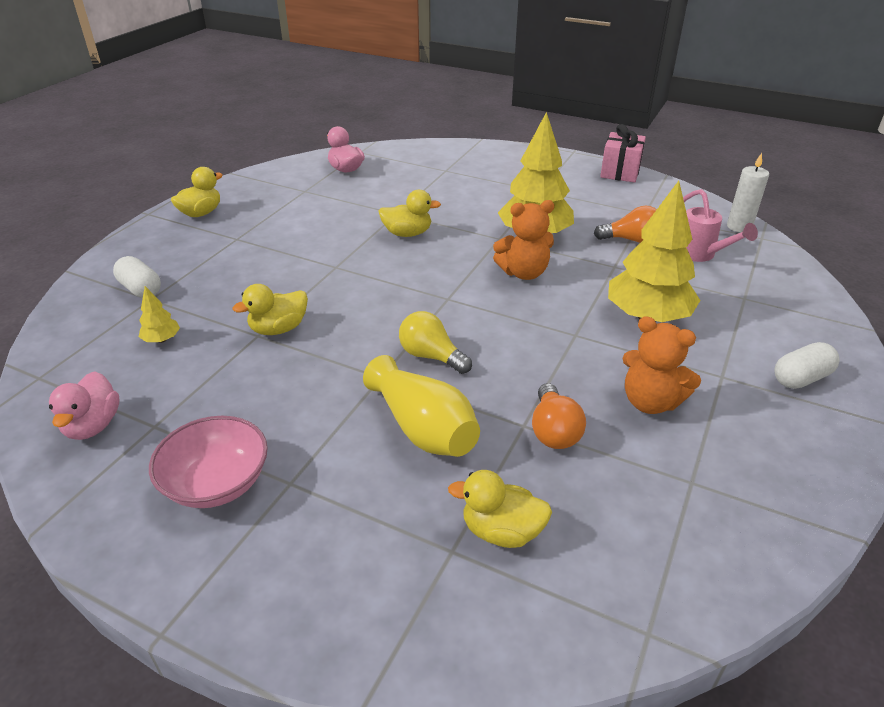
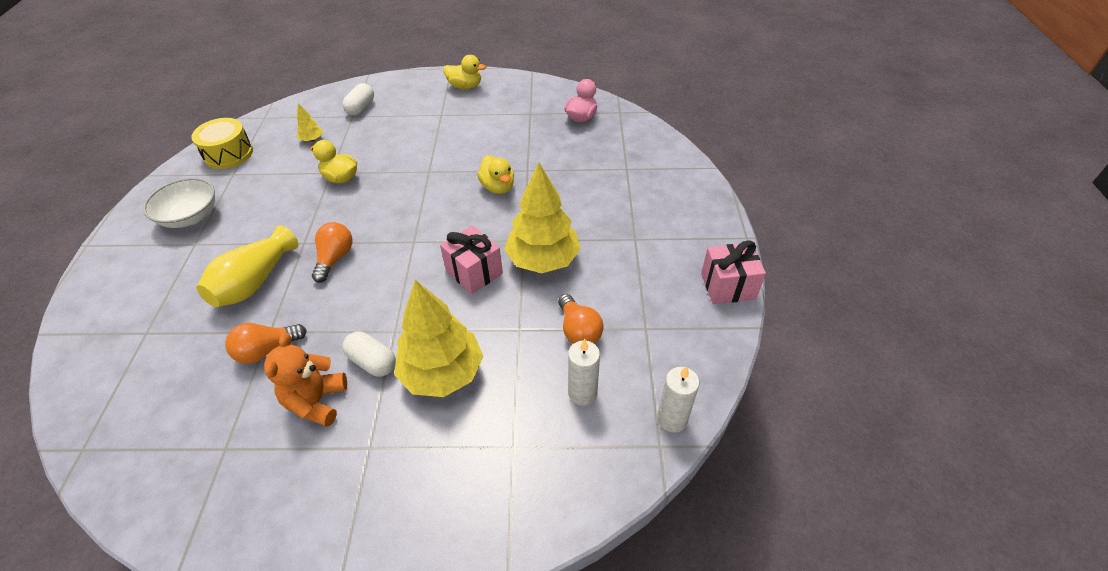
camera: 65 degrees right, 10 degrees up
(93, 425) = (228, 154): pink duck -> yellow drum
(217, 483) = (190, 217): pink bowl -> white bowl
(431, 356) = (335, 258): yellow light bulb -> orange light bulb
(501, 531) = (163, 351): yellow duck -> none
(523, 273) = (474, 272): orange teddy bear -> pink gift
(700, 255) = (582, 393): pink watering can -> white candle
(801, 378) = (386, 516): white capsule -> white capsule (372, 362)

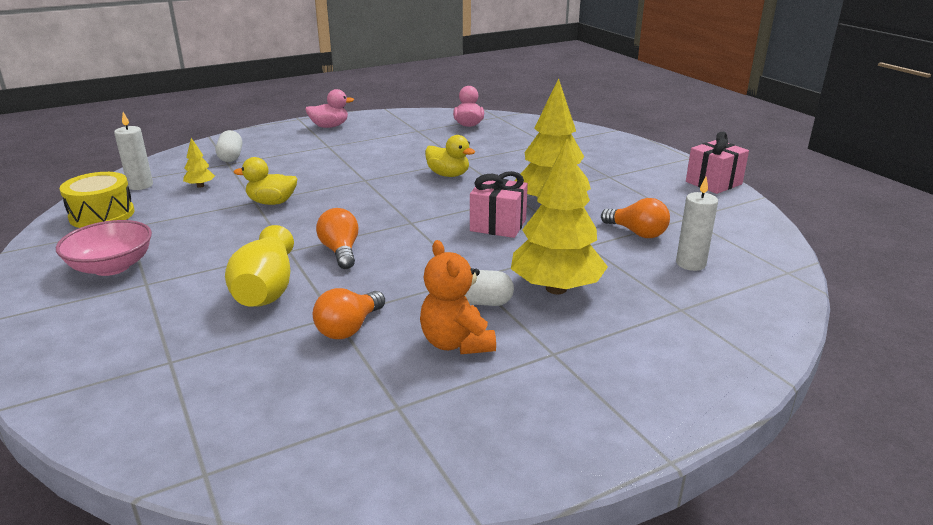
camera: 30 degrees left, 20 degrees down
(190, 217) = (112, 267): white bowl -> pink bowl
(465, 86) = (329, 126): yellow duck -> pink duck
(672, 419) = (775, 256): white candle -> white candle (140, 185)

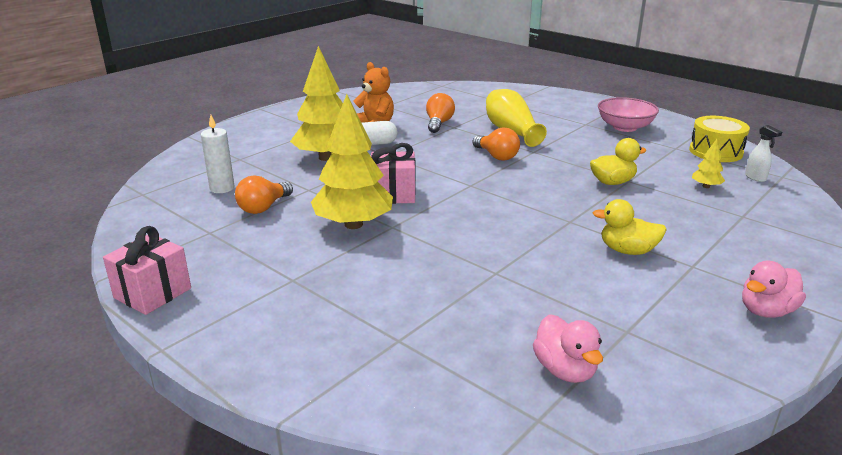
camera: 160 degrees right, 0 degrees up
(140, 185) = (755, 178): white candle -> white spray bottle
(231, 157) = (760, 225): white capsule -> none
(448, 175) = (489, 244): yellow duck -> yellow duck (627, 250)
(637, 233) = (263, 207): orange light bulb -> orange light bulb turned 75 degrees counterclockwise

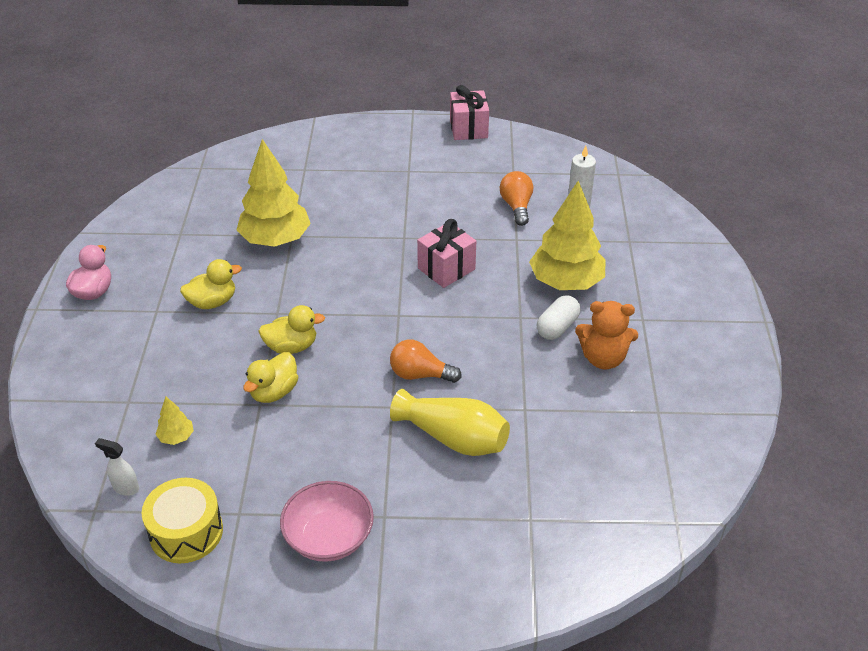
camera: 140 degrees right, 15 degrees up
(353, 224) = (432, 225): yellow tree -> yellow tree (275, 240)
(438, 123) = (548, 406): orange light bulb -> none
(565, 370) = (202, 195): pink duck -> none
(576, 198) = (291, 347): none -> yellow duck

